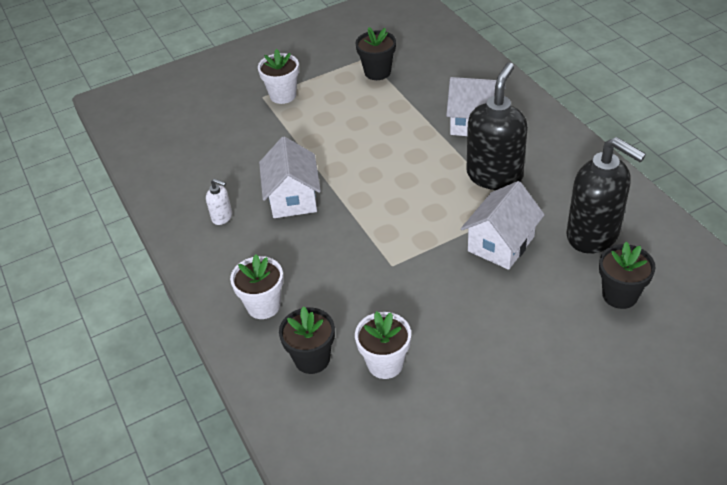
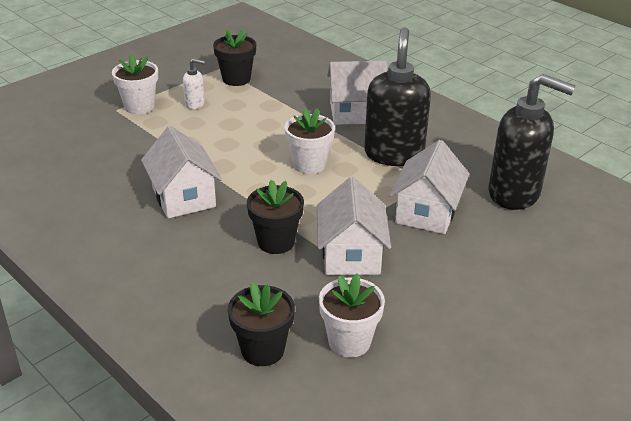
camera: 20 degrees left, 10 degrees down
(222, 217) = (105, 224): white soap dispenser -> white soap dispenser (195, 104)
(263, 305) = (185, 305): white flower pot -> white flower pot (309, 165)
(416, 278) = (351, 255): none -> white house
(620, 295) = (565, 242): black flower pot -> black flower pot (276, 242)

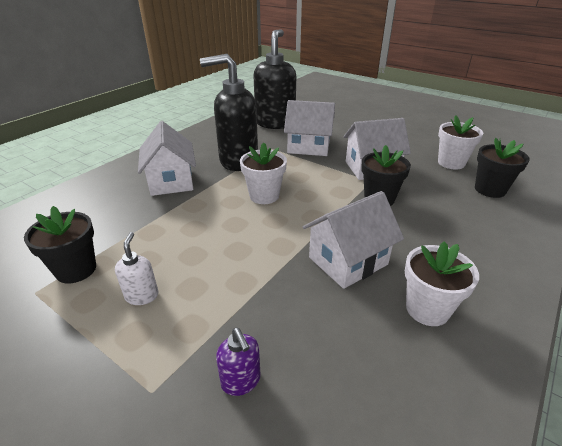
camera: 100 degrees left, 0 degrees up
(102, 137) = (241, 381): none -> purple soap dispenser
(139, 106) = (143, 360): white flower pot -> white flower pot (427, 309)

